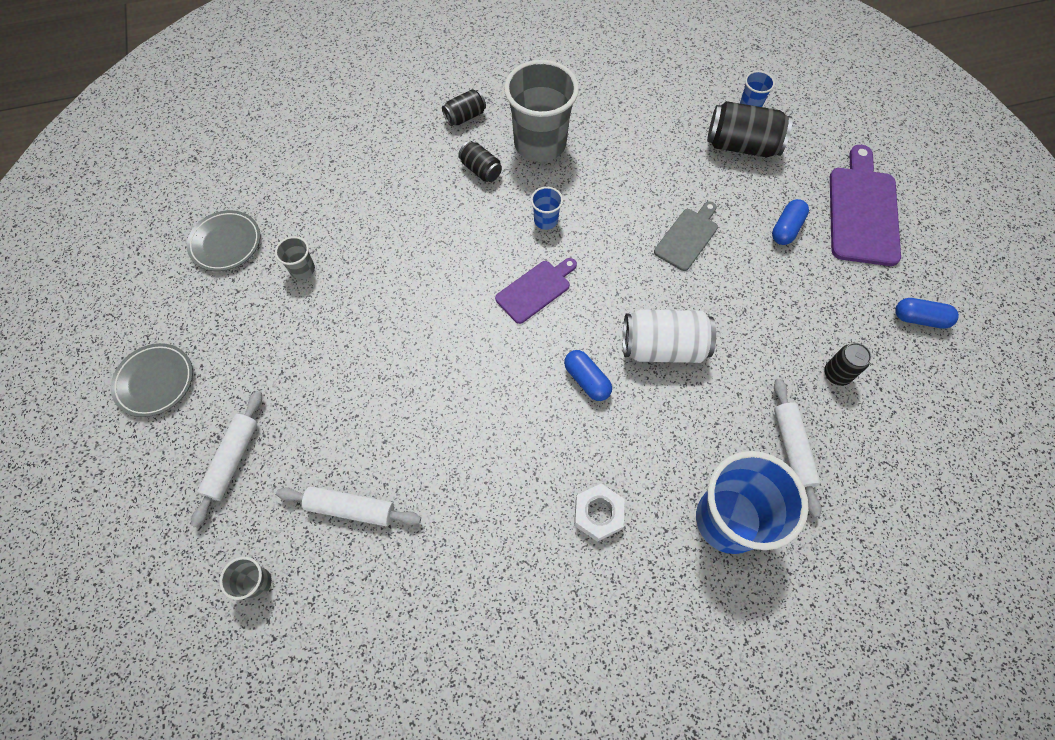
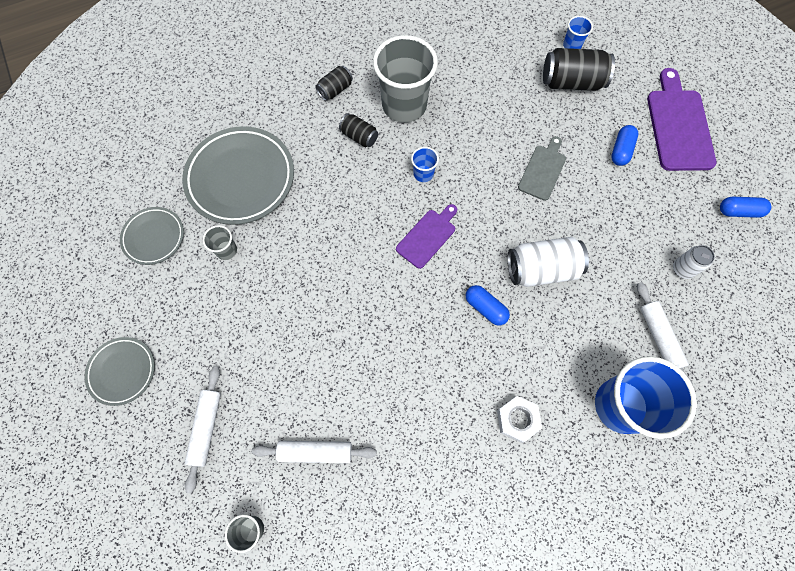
camera: 10 degrees left, 5 degrees up
(337, 195) = (241, 178): none -> grey plate
(836, 374) = (682, 269): black can -> white can

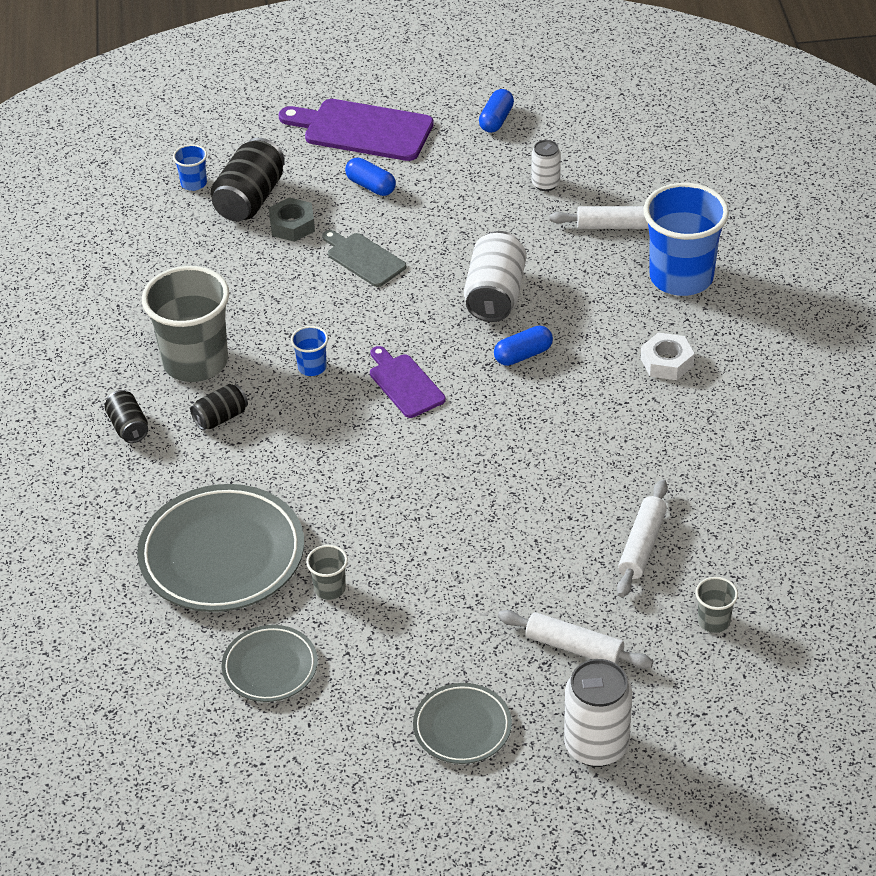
camera: 70 degrees left, 25 degrees down
(119, 469) = (596, 746): none -> white can
(557, 116) = (292, 225): none -> grey nut

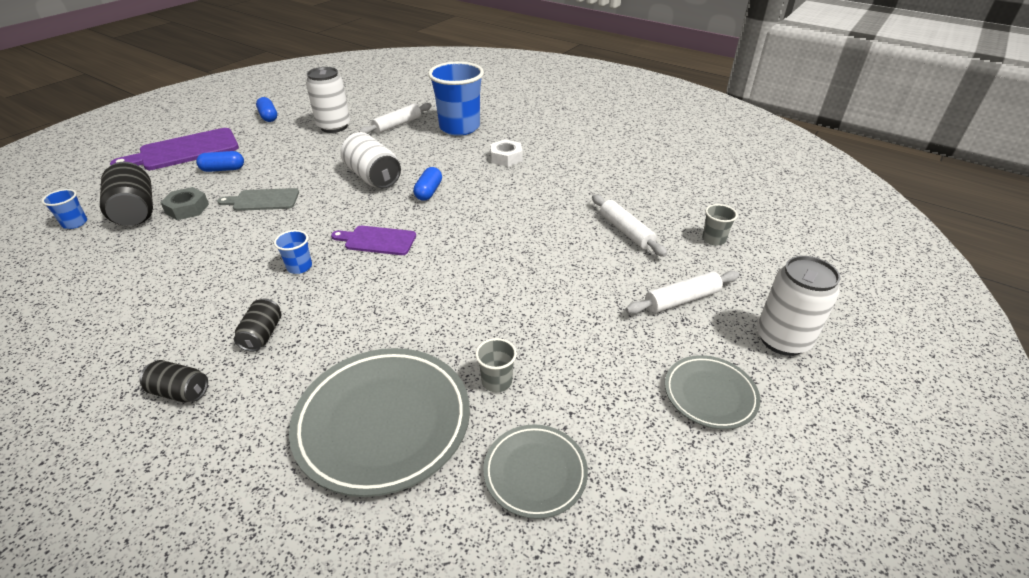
camera: 50 degrees left, 5 degrees down
(195, 362) = (196, 315): grey cup -> none
(545, 184) = (334, 126): white can -> white can, size x1.78

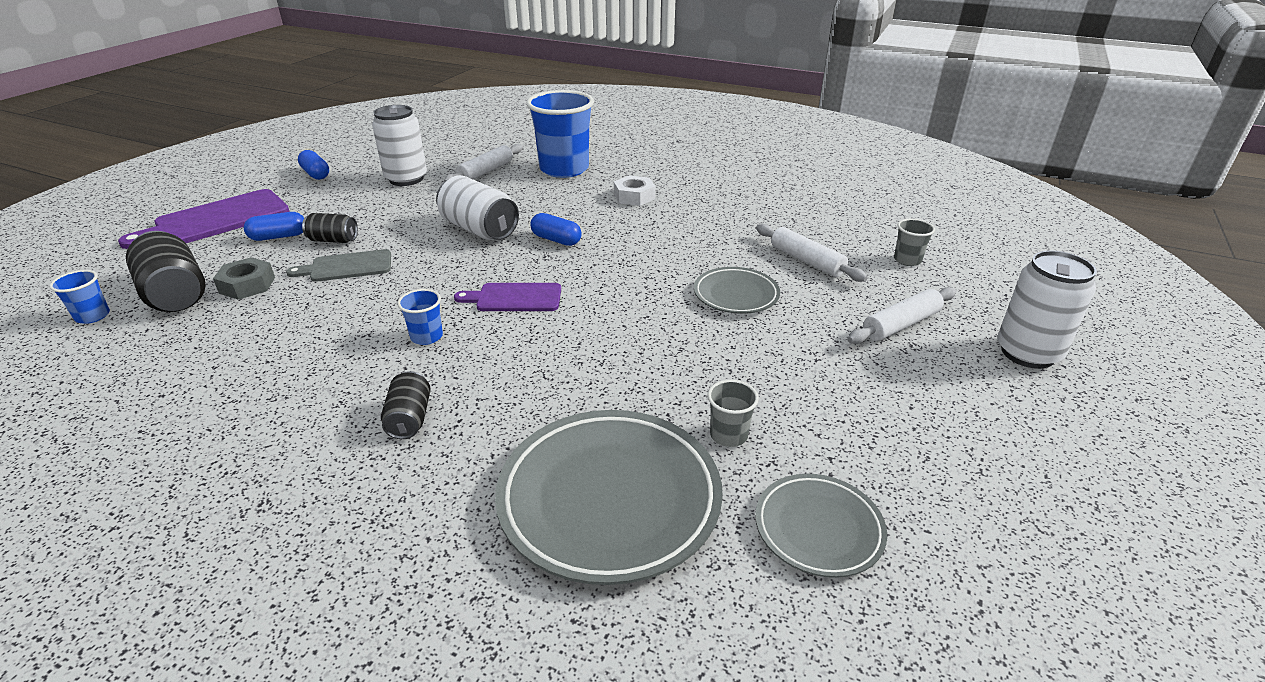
camera: 10 degrees left, 5 degrees down
(180, 392) = (324, 499): black can -> black can (333, 240)
(429, 192) = (556, 240): blue capsule -> blue capsule turned 60 degrees counterclockwise
(710, 395) = (977, 419): grey plate -> grey plate (736, 295)

